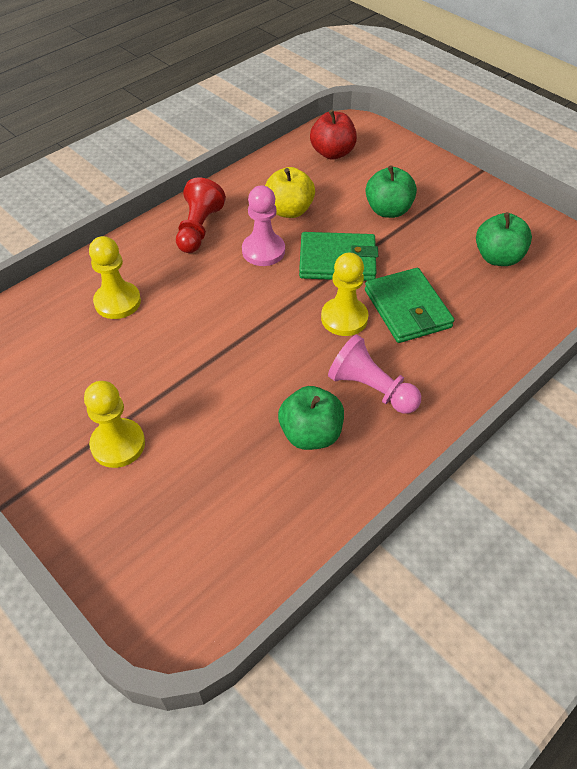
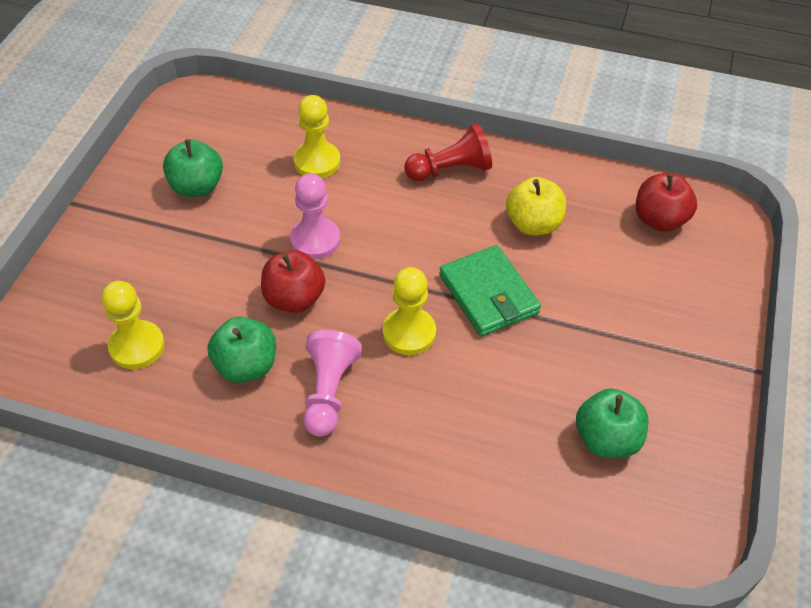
camera: 60 degrees right, 0 degrees up
(118, 444) = (164, 240): yellow pawn -> yellow pawn (137, 346)
(260, 375) = (294, 299): none -> red apple
(263, 251) = (457, 230): pink pawn -> pink pawn (315, 240)
(388, 210) = (604, 306): green apple -> green apple (197, 187)
(407, 308) = (460, 381): green wallet -> none

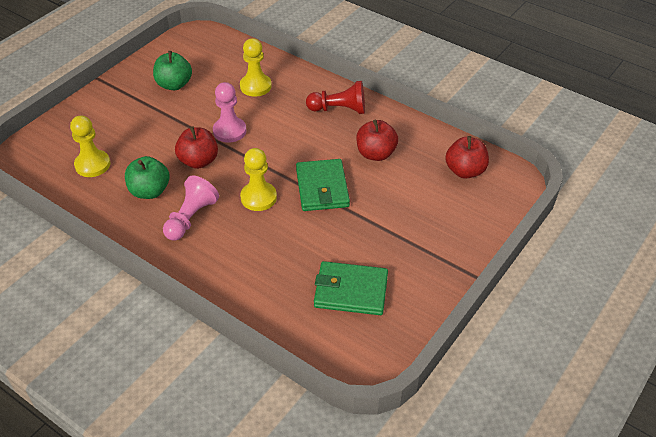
camera: 20 degrees right, 5 degrees down
(533, 224) = (376, 154): yellow apple -> red apple
(607, 439) = (351, 291): green apple -> green wallet

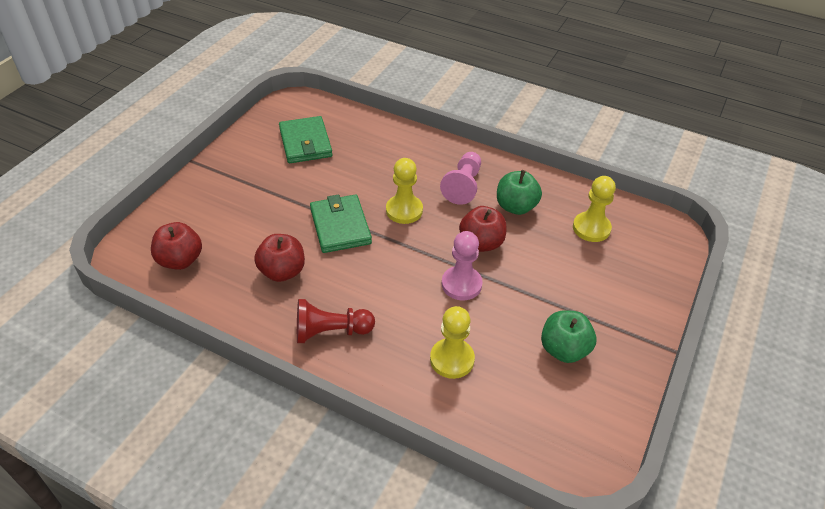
camera: 170 degrees right, 0 degrees up
(351, 291) = (305, 143): green wallet -> green wallet turned 75 degrees clockwise

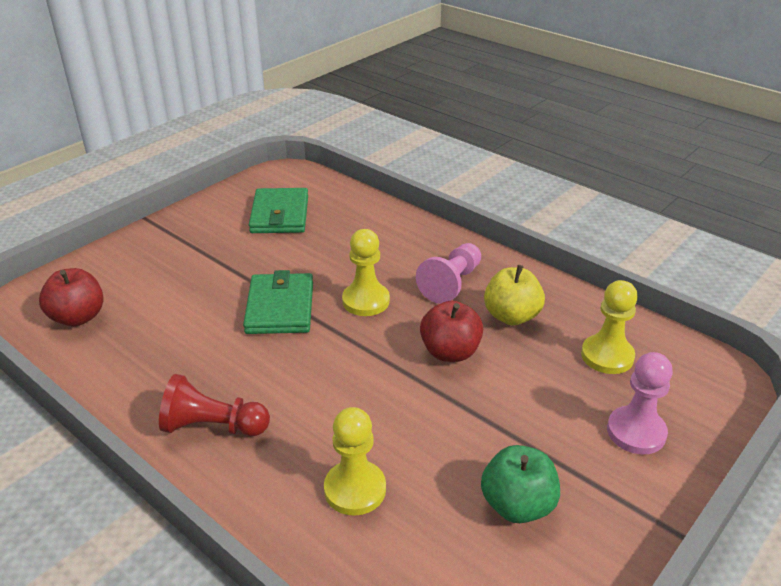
camera: 15 degrees right, 10 degrees down
(282, 271) = (188, 347): red apple -> none
(461, 284) = (405, 397): pink pawn -> pink pawn (636, 432)
(515, 207) = (511, 316): green apple -> yellow apple

